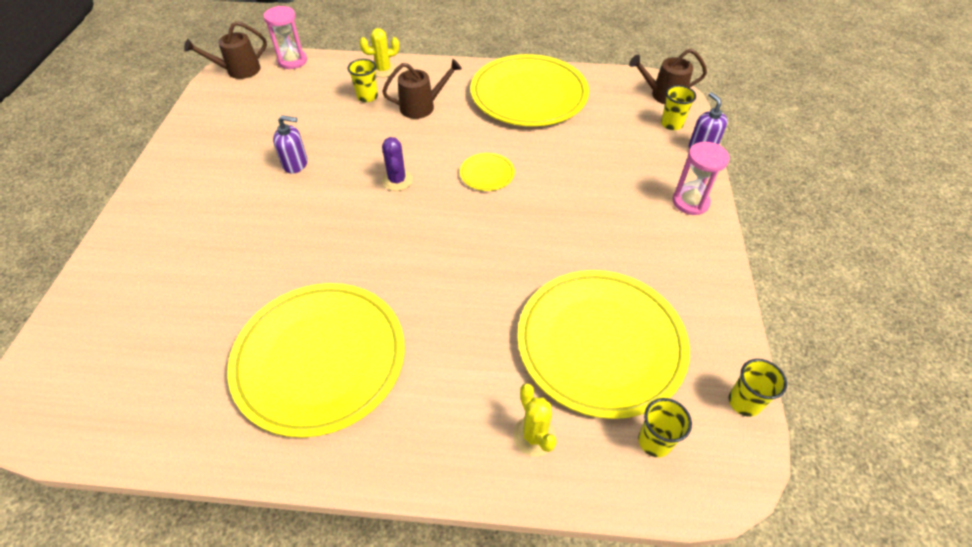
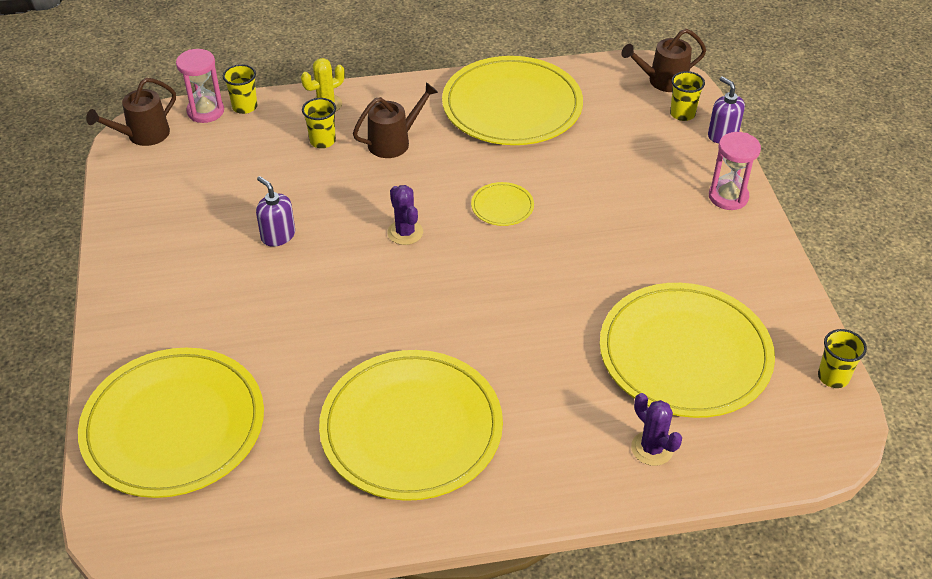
camera: 15 degrees left, 5 degrees down
(127, 308) = (174, 426): none -> yellow plate
(295, 164) = (278, 236): purple soap dispenser -> purple soap dispenser turned 120 degrees counterclockwise
(534, 436) = (652, 448): yellow cactus -> purple cactus
(654, 441) = (763, 428): yellow cup -> yellow cup (245, 107)

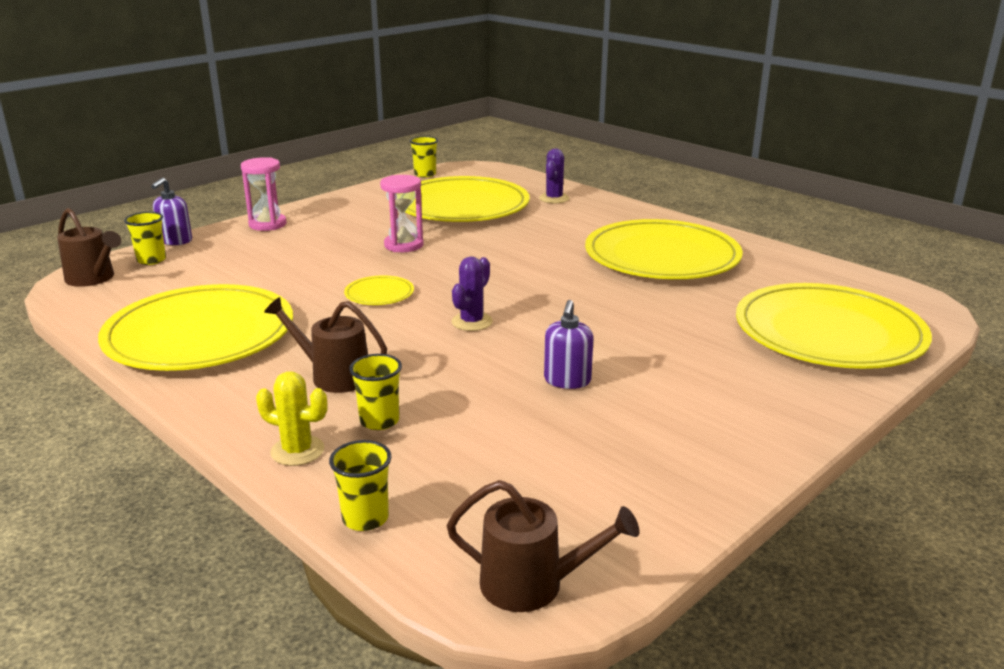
camera: 125 degrees left, 20 degrees down
(205, 111) = (412, 551): pink hourglass -> pink hourglass (403, 245)

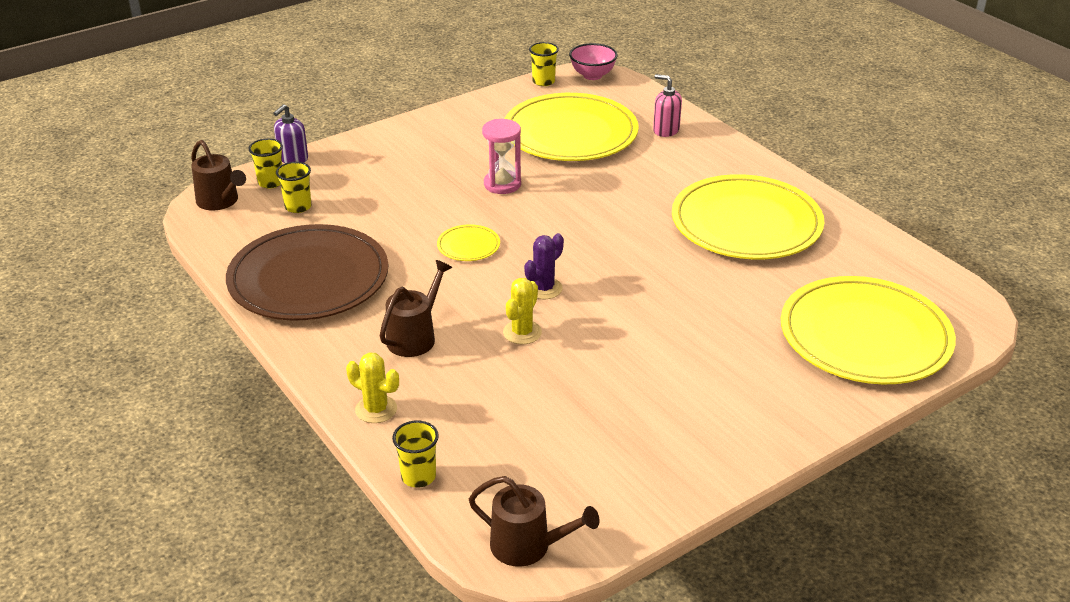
camera: 10 degrees right, 10 degrees up
(200, 334) = (308, 278): yellow plate -> brown plate
(267, 224) = (379, 143): pink hourglass -> none
(334, 376) = (415, 337): brown watering can -> brown watering can turned 90 degrees clockwise
(379, 421) = (444, 388): yellow cup -> yellow cup (298, 207)
(459, 361) = (522, 332): none -> yellow cactus
(470, 168) = (592, 75): none -> pink bowl
(554, 198) = (665, 130): purple cactus -> pink soap dispenser
(567, 380) = (609, 364): purple soap dispenser -> none

